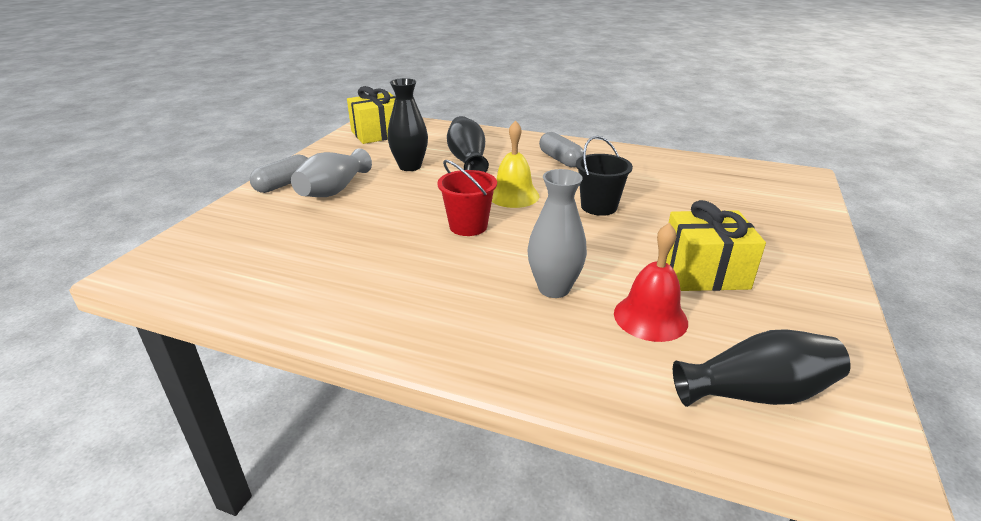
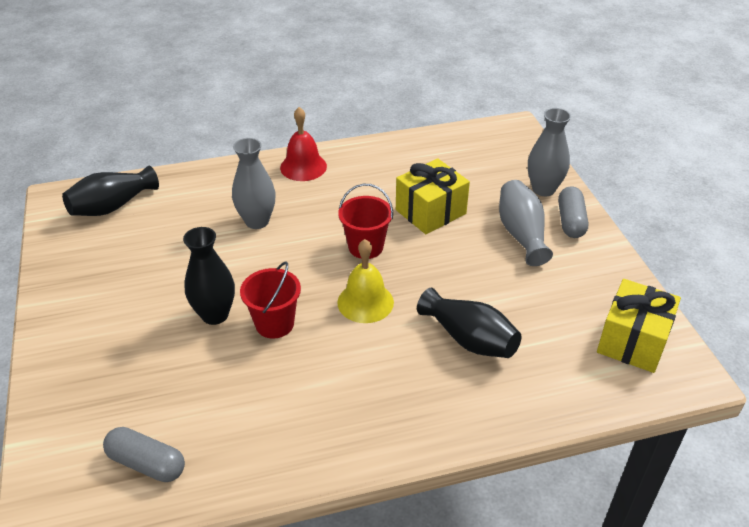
camera: 145 degrees right, 10 degrees up
(251, 209) = (543, 189): none -> grey vase
(410, 166) = (509, 297): black vase -> black vase (215, 315)
(560, 160) = (371, 395): grey capsule -> grey capsule (147, 463)
(598, 207) = (274, 324): black bucket -> red bucket
(650, 317) = (183, 227): red bell -> red bell (303, 167)
(704, 272) = (154, 282): yellow gift -> yellow gift (430, 212)

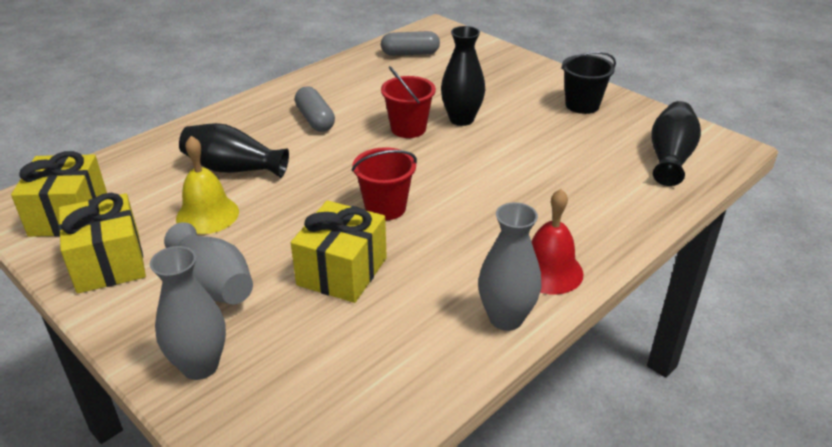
camera: 150 degrees right, 5 degrees down
(90, 285) = (582, 105): none -> black bucket
(257, 221) = (520, 193): grey vase -> grey vase (506, 318)
(365, 302) = (346, 165): yellow bell -> yellow bell (207, 215)
(570, 221) = (150, 326): grey capsule -> grey capsule (315, 120)
(596, 278) = (109, 263): none -> yellow gift

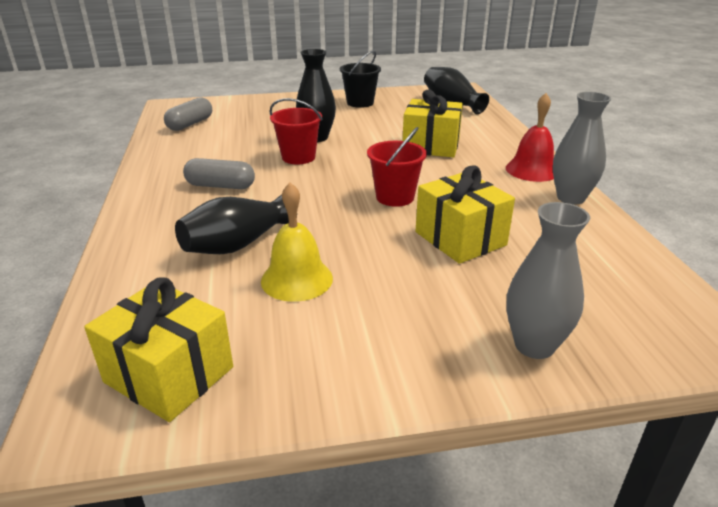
camera: 55 degrees left, 5 degrees down
(109, 263) = (308, 364): yellow gift -> yellow gift (431, 146)
(214, 284) = (416, 305): grey vase -> none

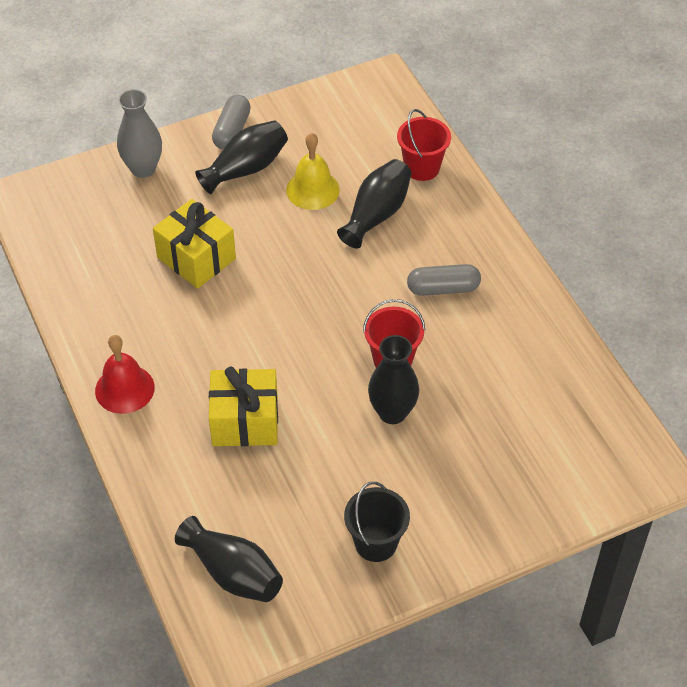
camera: 165 degrees right, 20 degrees up
(169, 375) = (352, 110): yellow gift -> none
(190, 124) = (575, 414): grey capsule -> grey capsule (232, 131)
(376, 318) = (246, 169): none -> black vase
(395, 197) = (264, 306): red bucket -> red bucket (422, 168)
(570, 198) = (91, 340): grey vase -> none

